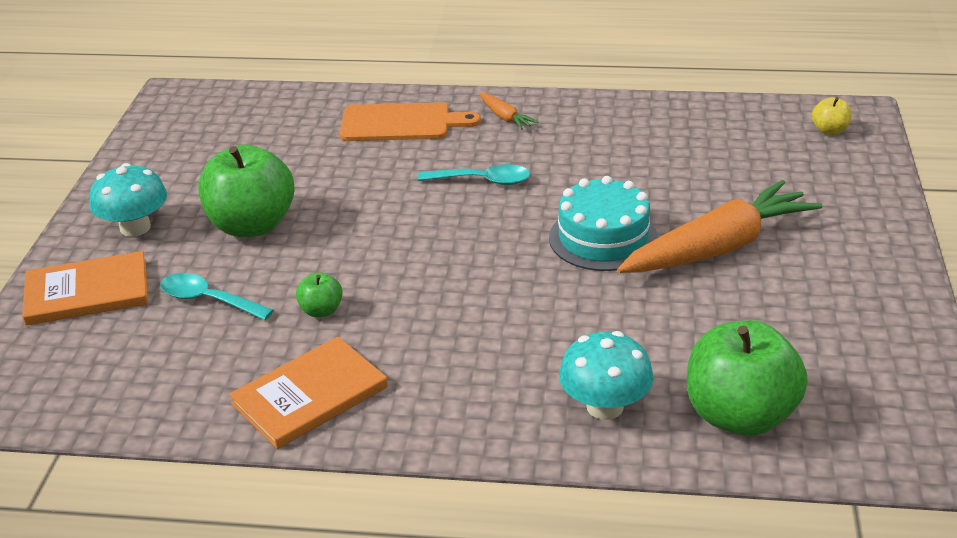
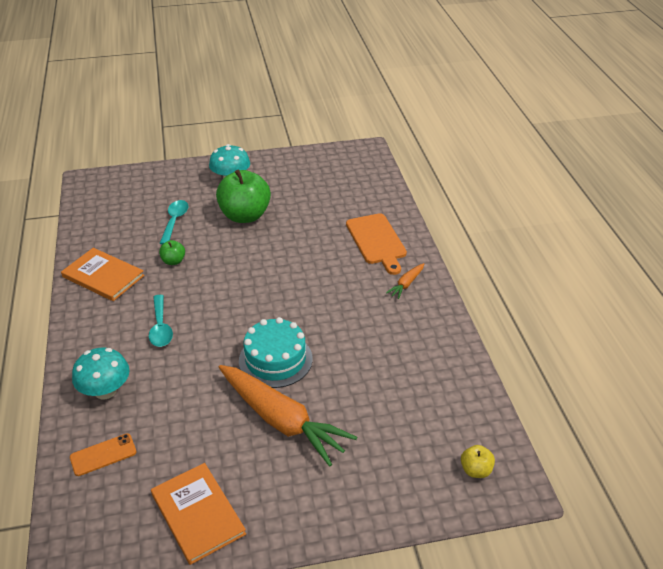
camera: 70 degrees right, 5 degrees up
(87, 292) = (173, 183): orange book -> orange book (198, 514)
(483, 181) = (323, 291): turquoise spoon -> turquoise spoon (161, 327)
(740, 415) = (103, 455): green apple -> orange phone

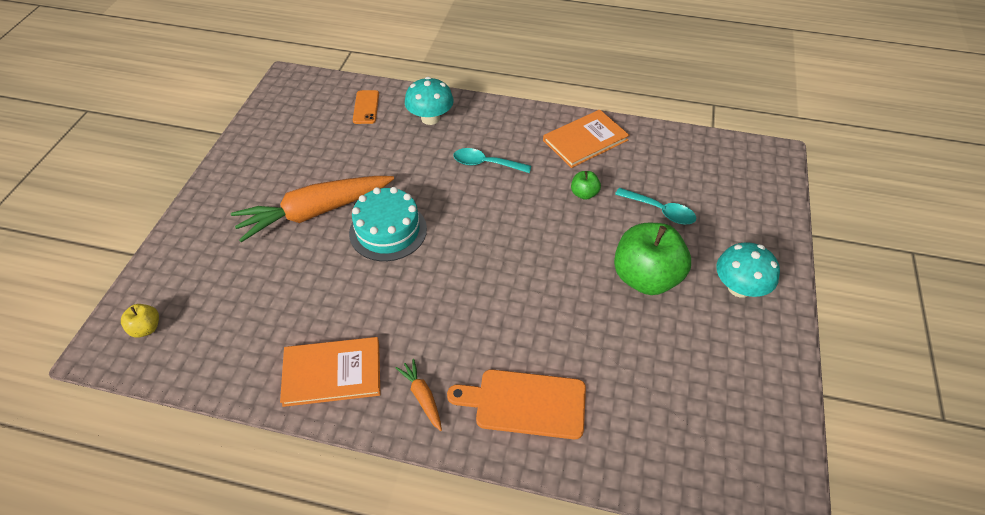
camera: 115 degrees right, 10 degrees up
(198, 514) = (273, 142): orange book -> orange book (332, 373)

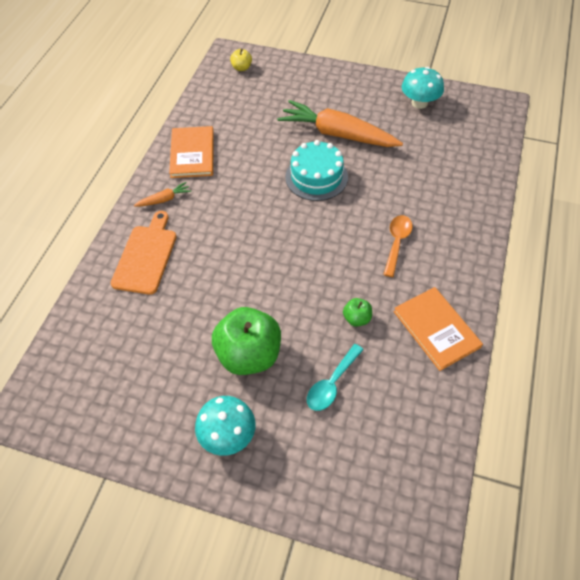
camera: 95 degrees right, 5 degrees up
(315, 212) = (338, 134): orange carrot -> orange carrot turned 45 degrees counterclockwise
(366, 107) = (469, 157): orange phone -> none
(430, 118) = (458, 202): turquoise mushroom -> turquoise mushroom (419, 103)
(486, 164) = (396, 243): turquoise spoon -> orange spoon

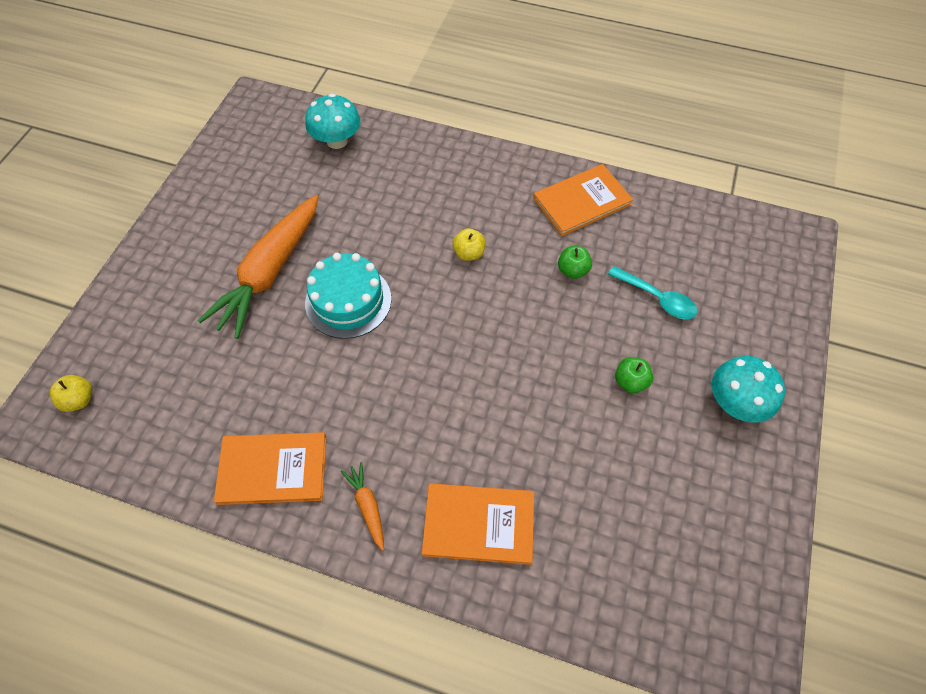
camera: 90 degrees left, 5 degrees up
(145, 256) = (478, 524): orange cutting board -> orange book
(249, 355) = (630, 381): green apple -> green apple, size x0.45
(367, 246) = (469, 253): none -> yellow apple
(396, 243) = (465, 224): orange spoon -> none
(419, 103) = (230, 178): turquoise mushroom -> turquoise mushroom (337, 141)

